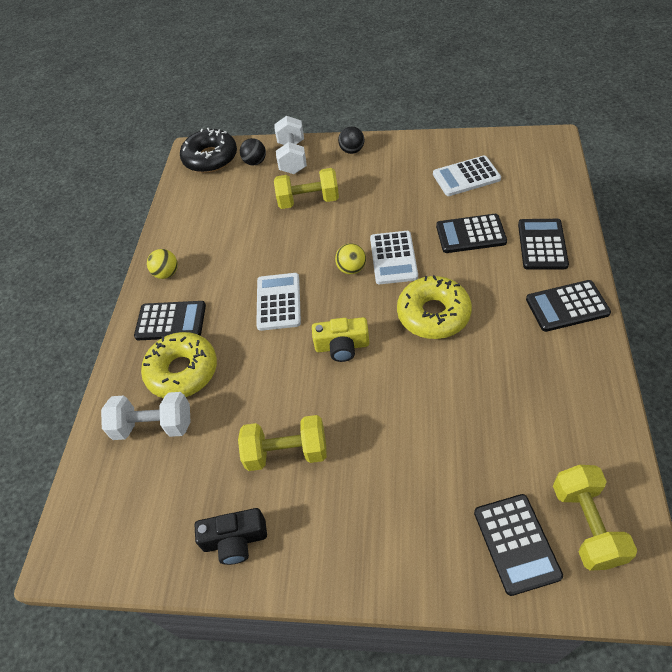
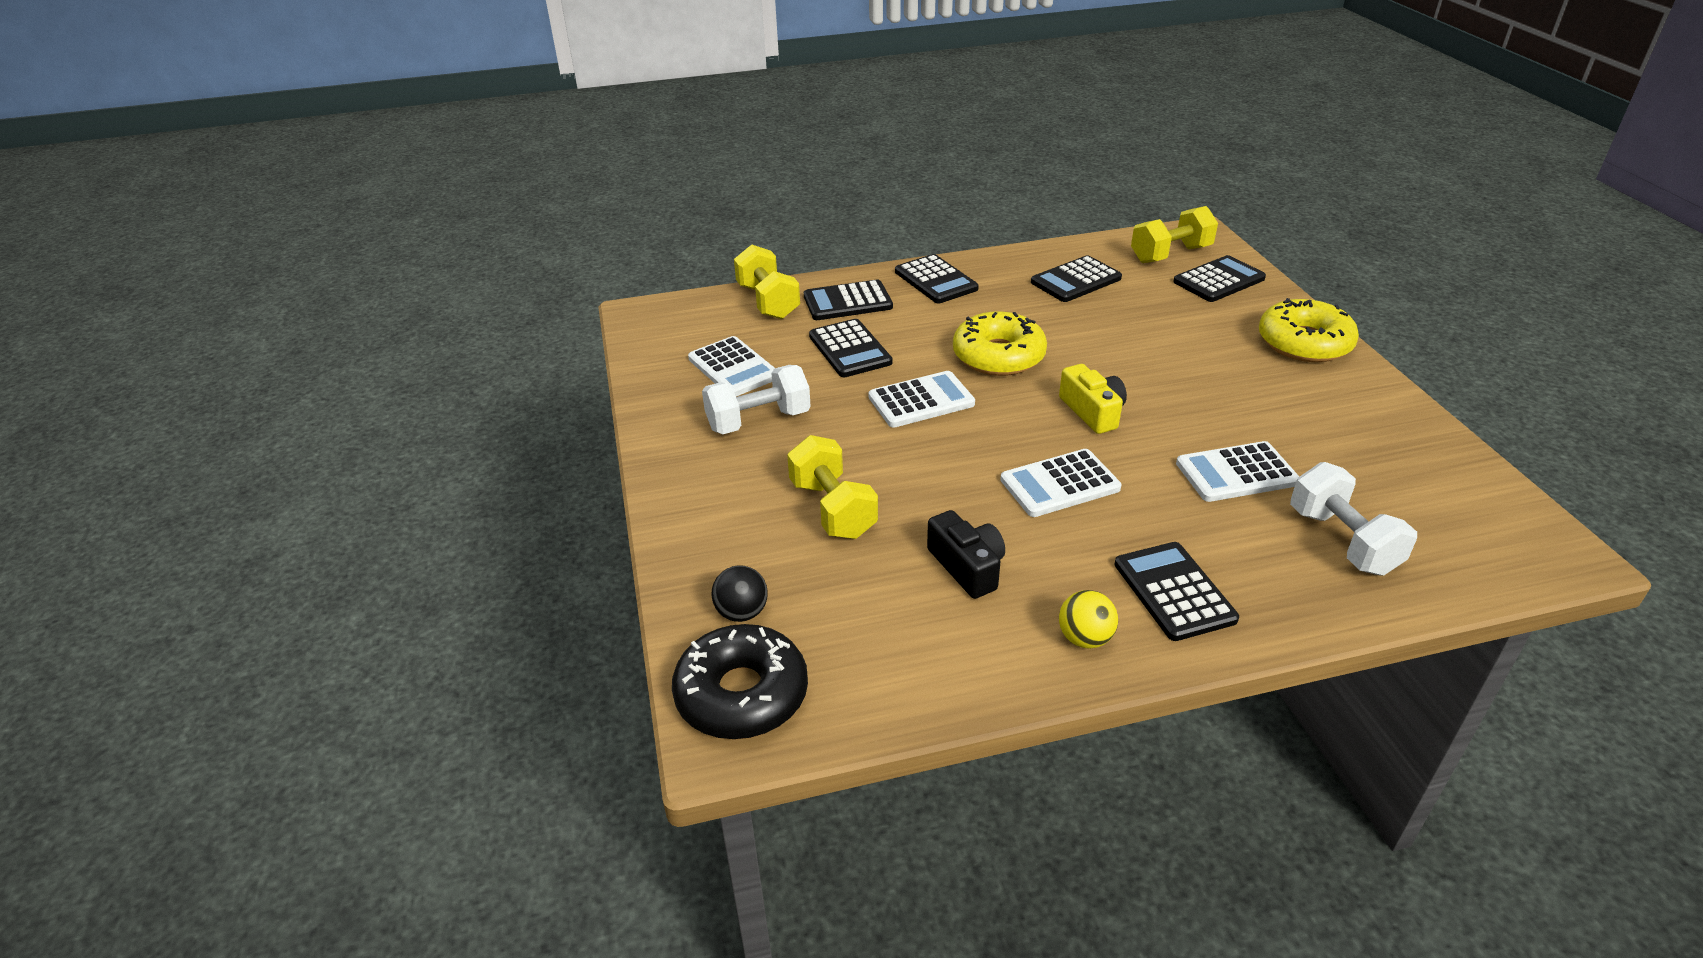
camera: 115 degrees left, 15 degrees down
(182, 371) = (1243, 543): yellow donut -> yellow donut (1304, 343)
(235, 540) = (1389, 427): black camera -> black camera (967, 567)
(240, 401) = (1236, 473): none -> white calculator
(286, 452) = (1264, 418): yellow dumbbell -> yellow dumbbell (768, 302)
(292, 157) = (718, 561): white dumbbell -> white dumbbell (758, 421)
(351, 269) = (960, 432): yellow ball -> none
(352, 150) = (686, 489): black ball -> none
(544, 410) = (1075, 280): none -> black calculator

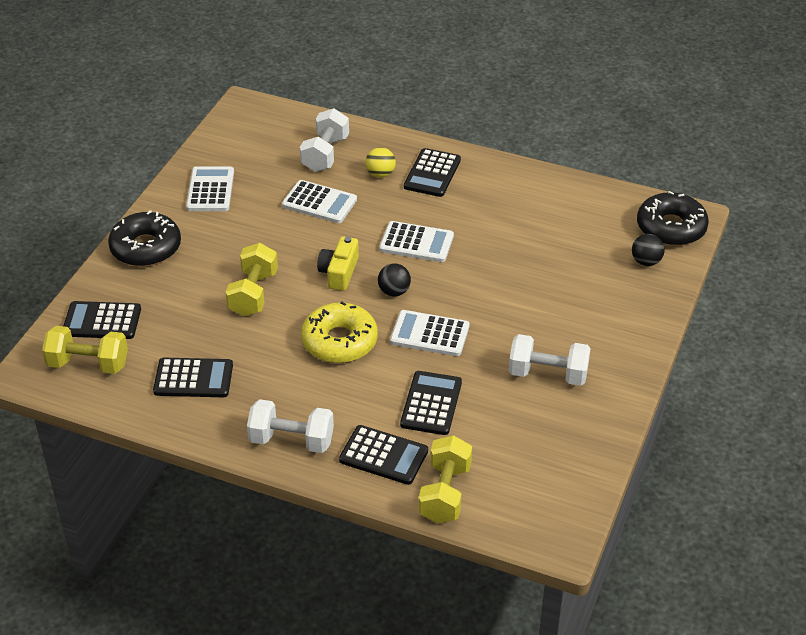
camera: 145 degrees left, 5 degrees up
(733, 368) = (529, 432): white calculator -> white calculator (210, 190)
(833, 509) = (554, 291): yellow dumbbell -> yellow dumbbell (253, 294)
(935, 280) = (291, 440): black calculator -> white dumbbell
(967, 567) = (514, 228): black camera -> none
(1010, 421) = (394, 292): none -> black ball
(1084, 638) = (496, 177): yellow ball -> yellow ball (380, 174)
(1304, 343) = (146, 248): yellow donut -> black donut

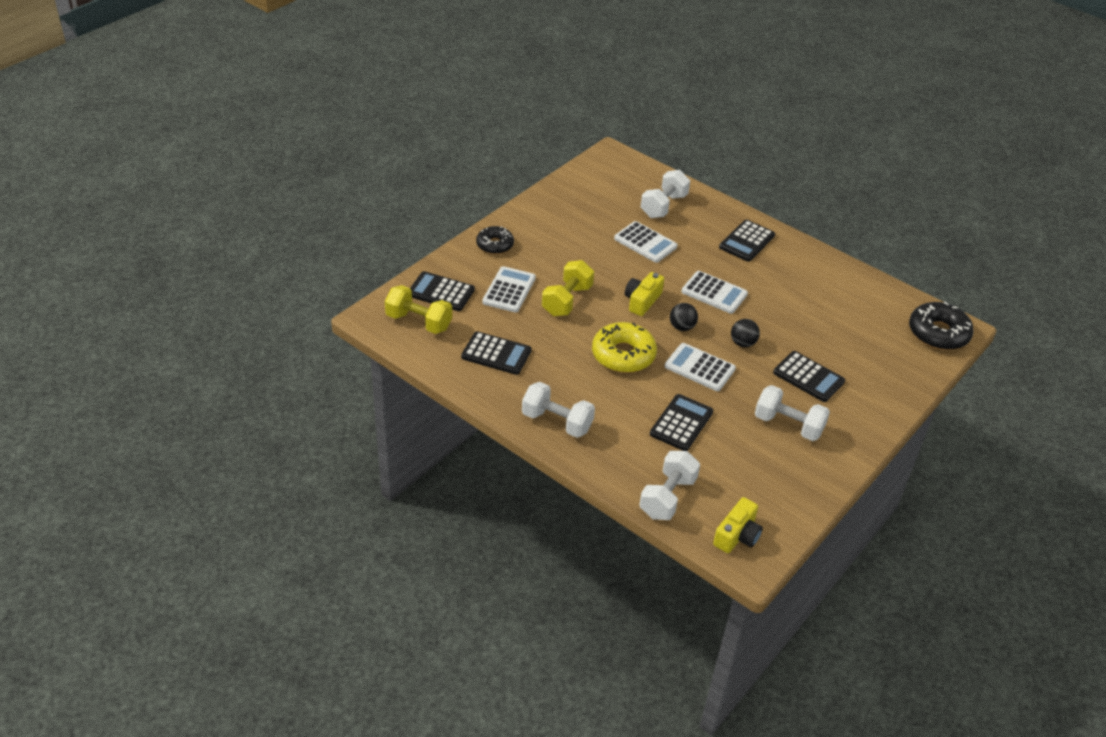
camera: 15 degrees right, 0 degrees up
(146, 248) = (495, 245): black donut -> black donut, size x0.64
(210, 190) = (561, 212): white calculator -> white calculator (509, 290)
(380, 174) = (703, 232): yellow ball -> none
(383, 456) = (627, 454): black calculator -> black calculator (808, 377)
(445, 493) = (667, 497): yellow dumbbell -> white dumbbell
(535, 515) = (737, 535): none -> yellow camera
(646, 261) = (906, 355): black ball -> black ball (743, 343)

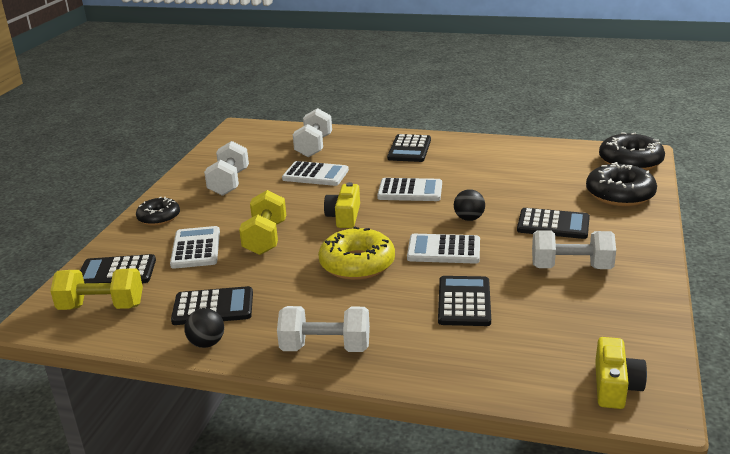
camera: 20 degrees left, 15 degrees down
(667, 497) = (507, 377): white dumbbell -> white dumbbell (229, 183)
(682, 327) = (399, 224): black ball -> black ball (207, 343)
(894, 367) = (620, 194): none -> black donut

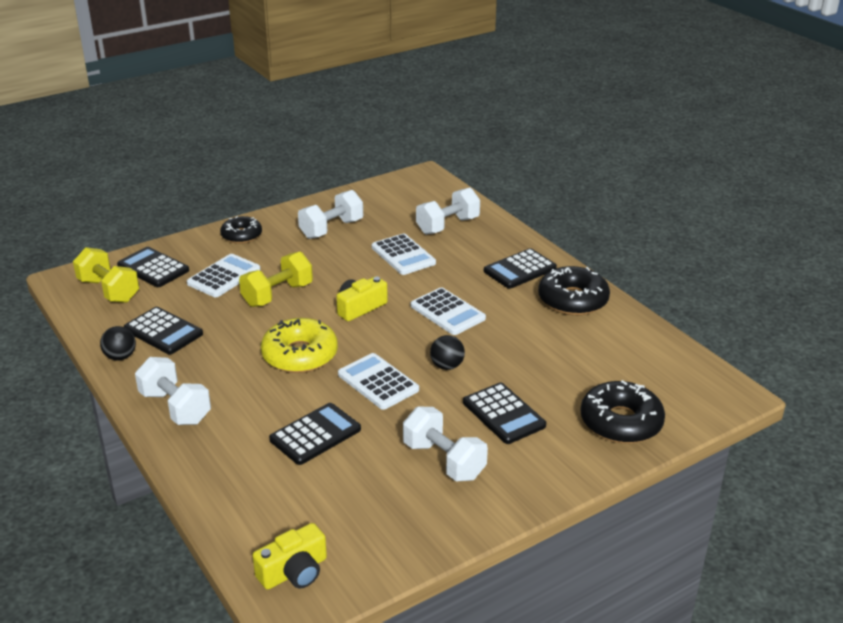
camera: 40 degrees right, 5 degrees up
(630, 161) = (702, 395): black donut -> black donut (573, 300)

